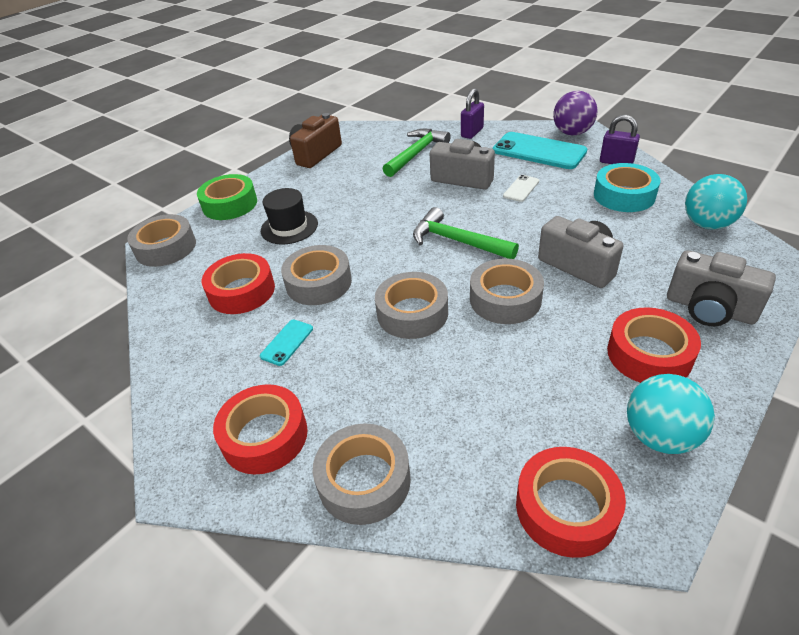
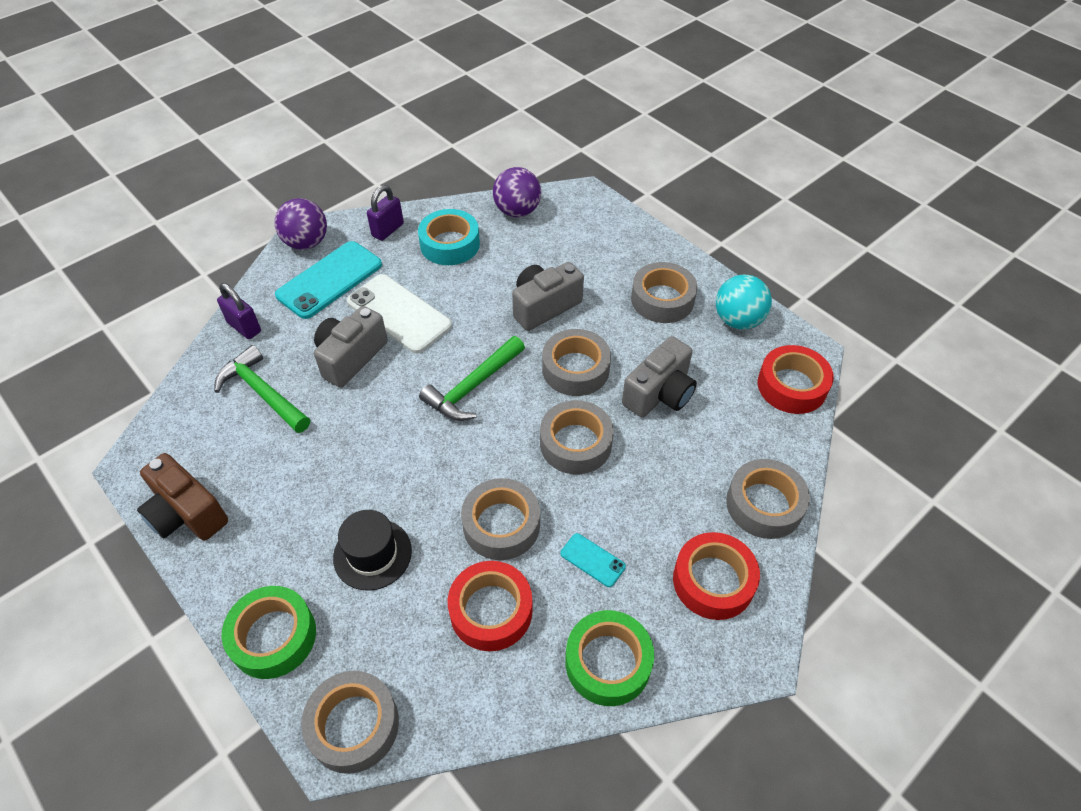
camera: 85 degrees left, 10 degrees up
(190, 365) = (608, 662): none -> green tape
(521, 188) = (399, 313): white phone -> white phone, size x2.12
(649, 354) = (662, 299): red tape -> grey tape
(707, 224) = (517, 211): turquoise ball -> purple ball
(709, 309) = (621, 250): grey camera -> grey camera (659, 393)

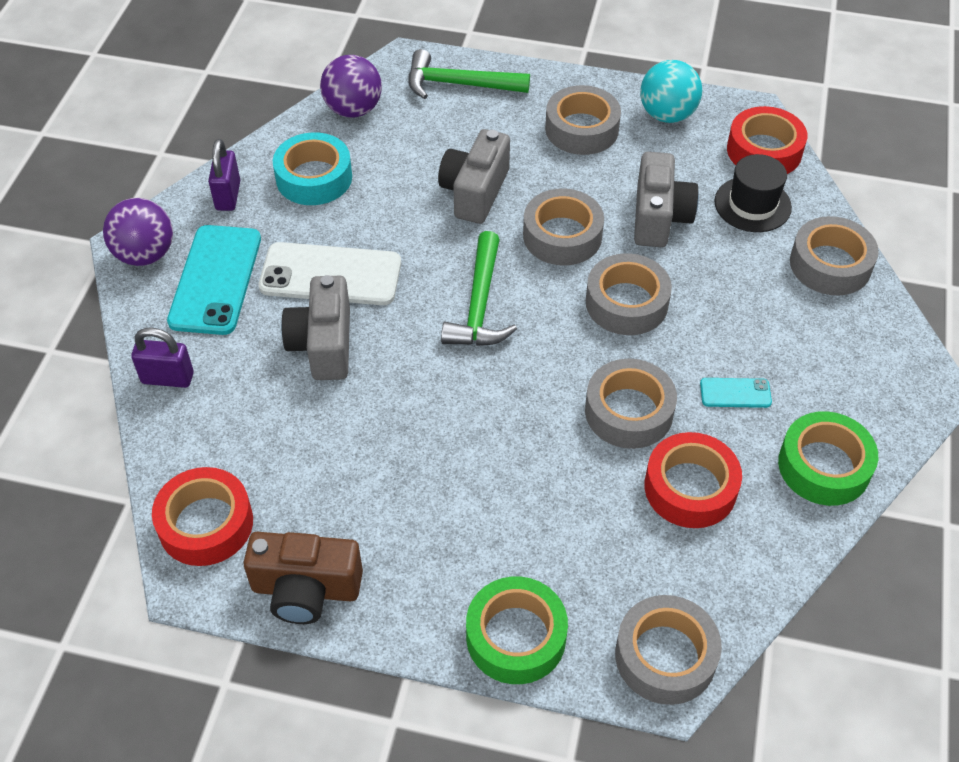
camera: 35 degrees left, 0 degrees up
(263, 392) = (262, 430): green hammer -> green hammer (459, 84)
(372, 554) = (536, 508): black hat -> black hat (752, 204)
(713, 581) = (846, 350): red tape -> red tape (206, 524)

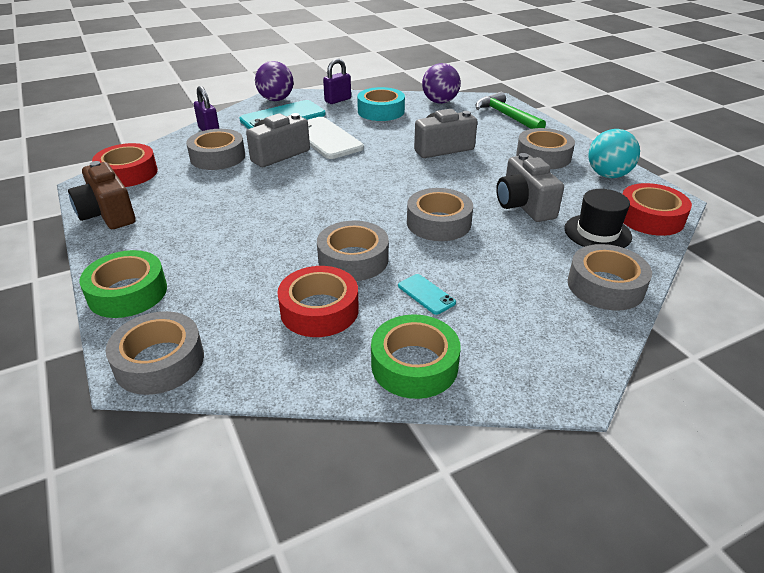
camera: 50 degrees right, 15 degrees down
(479, 304) = (365, 181): green hammer -> none
(562, 235) = (455, 183): grey tape -> grey tape (218, 157)
(659, 217) = (524, 205): grey camera -> grey camera turned 105 degrees clockwise

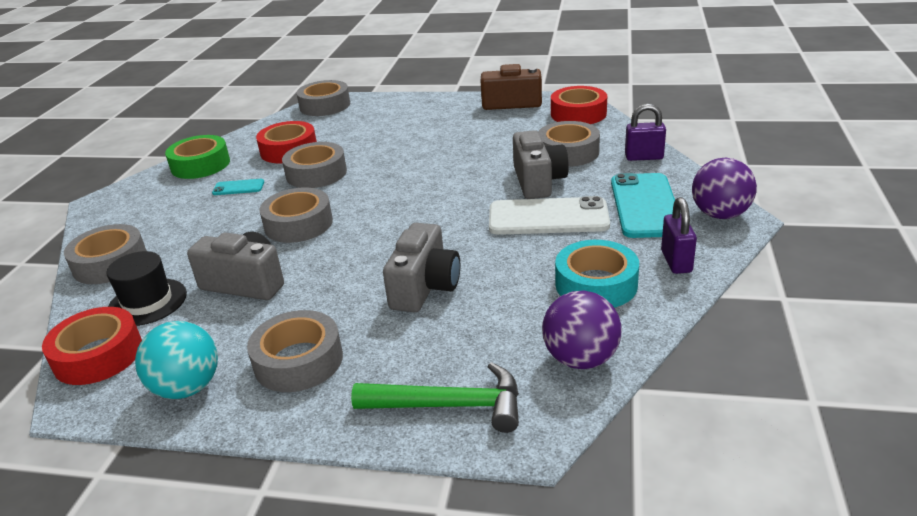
camera: 130 degrees right, 5 degrees down
(128, 293) = (399, 103): green tape -> none

